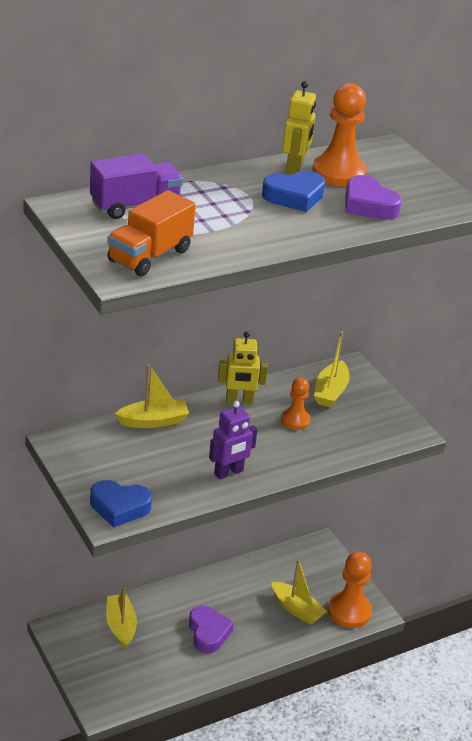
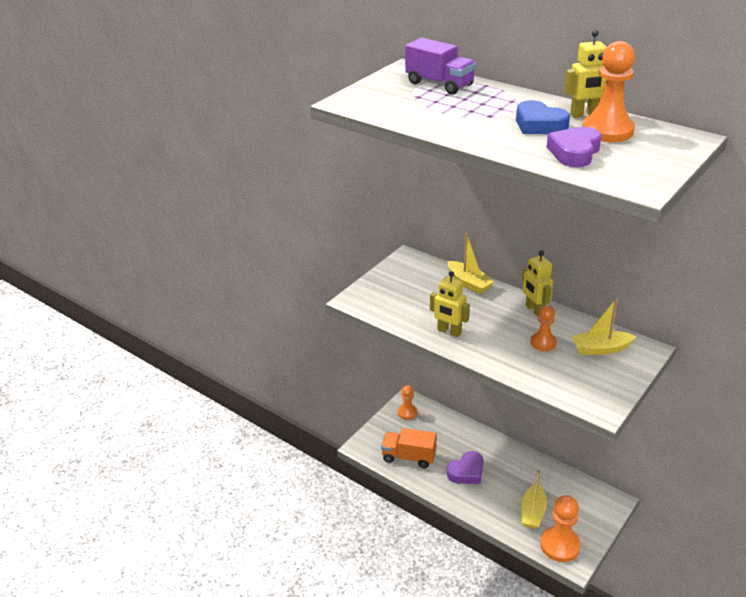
camera: 70 degrees right, 0 degrees up
(77, 640) = (407, 412): none -> orange pawn
(119, 507) = (369, 300): blue heart -> none
(120, 626) = (435, 427): yellow boat -> none
(150, 256) = (381, 104): orange truck -> orange truck (409, 457)
(229, 472) = (449, 332): purple robot -> yellow robot

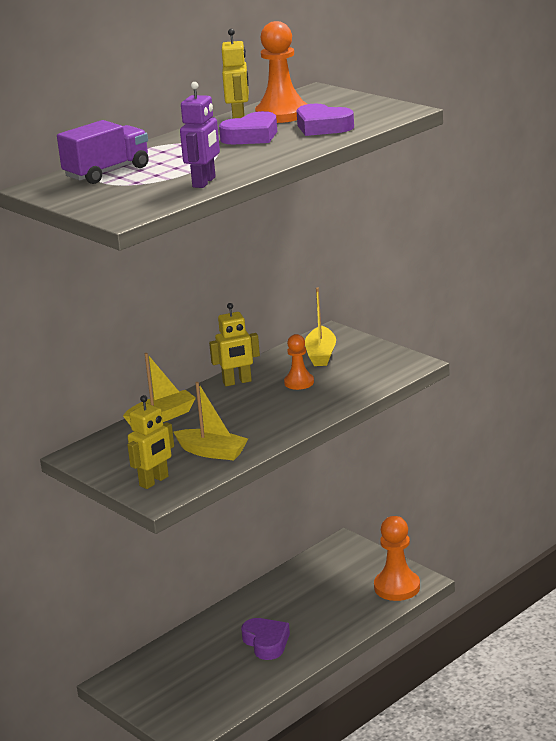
camera: 80 degrees left, 10 degrees down
(407, 412) = (136, 685): orange pawn -> none
(409, 457) = (223, 690): orange truck -> none
(417, 120) = (204, 182): none -> purple robot
(449, 332) = (256, 435): yellow robot -> yellow robot (154, 481)
(532, 512) = (344, 599): yellow boat -> yellow boat (212, 452)
(539, 125) = (251, 136): blue heart -> purple heart

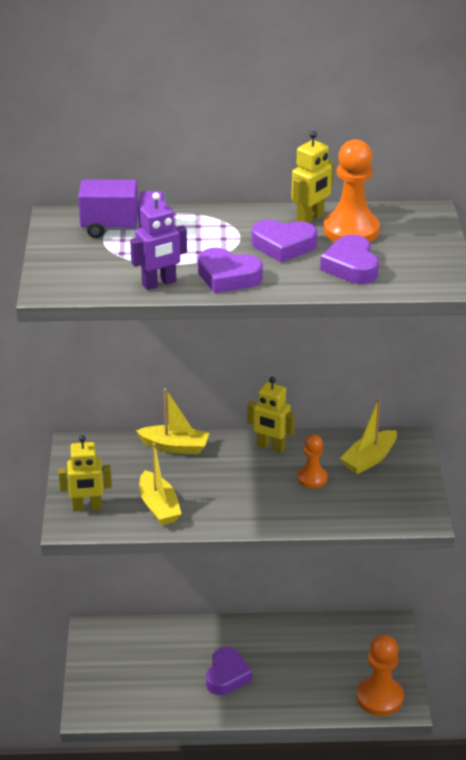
camera: 40 degrees right, 10 degrees up
(248, 161) = (228, 277): none -> purple heart

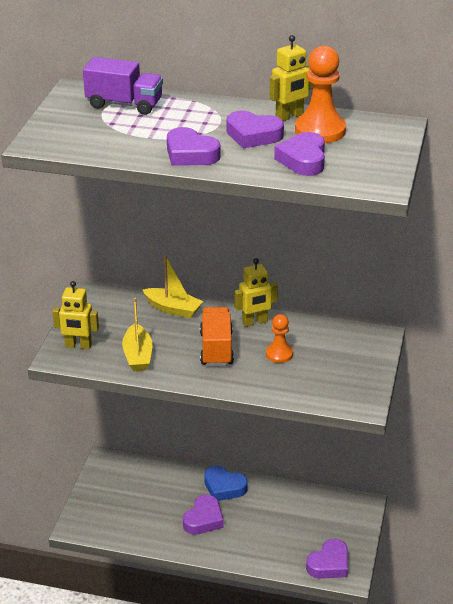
camera: 15 degrees right, 0 degrees up
(159, 283) = (129, 151): purple robot -> none
(235, 635) = (224, 487): none -> blue heart
(242, 484) = (216, 349): none -> orange truck
(271, 447) = (255, 322): yellow robot -> yellow robot turned 60 degrees counterclockwise
(369, 459) = (336, 346): yellow boat -> none
(379, 697) = (329, 564): orange pawn -> purple heart

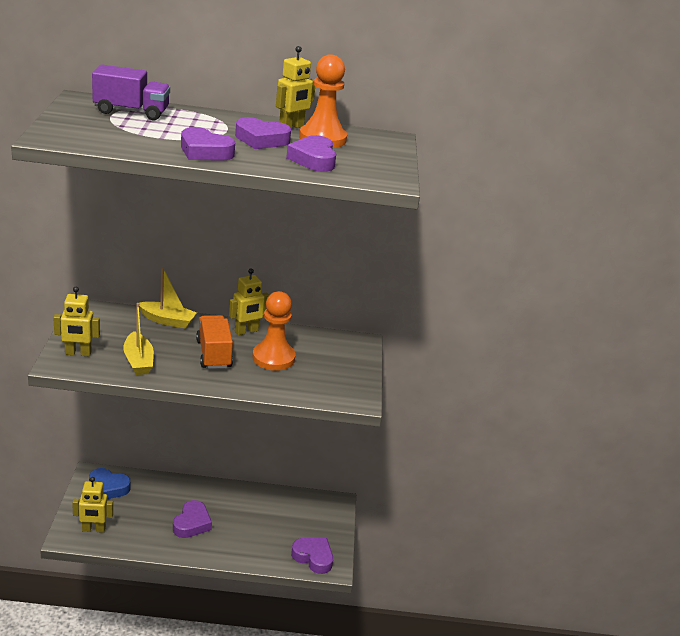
camera: 15 degrees left, 5 degrees down
(102, 520) = (93, 529): none -> yellow robot
(224, 487) = (208, 493): blue heart -> blue heart (108, 488)
(279, 354) = (273, 358): orange pawn -> orange pawn, size x1.68
(329, 564) = (313, 557): purple heart -> purple heart turned 90 degrees counterclockwise

